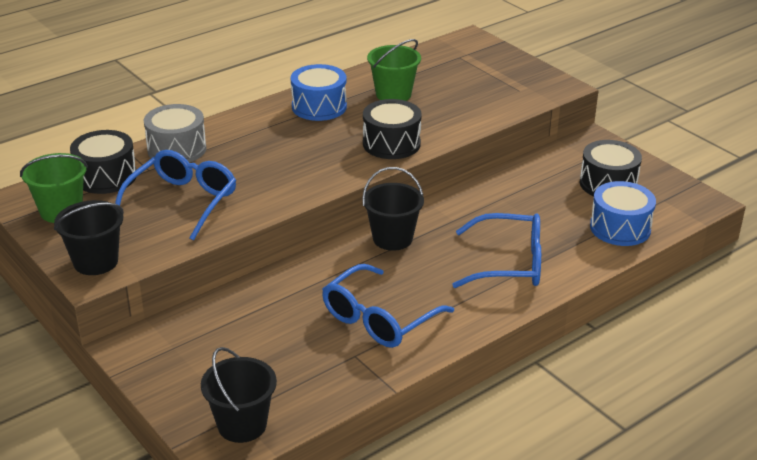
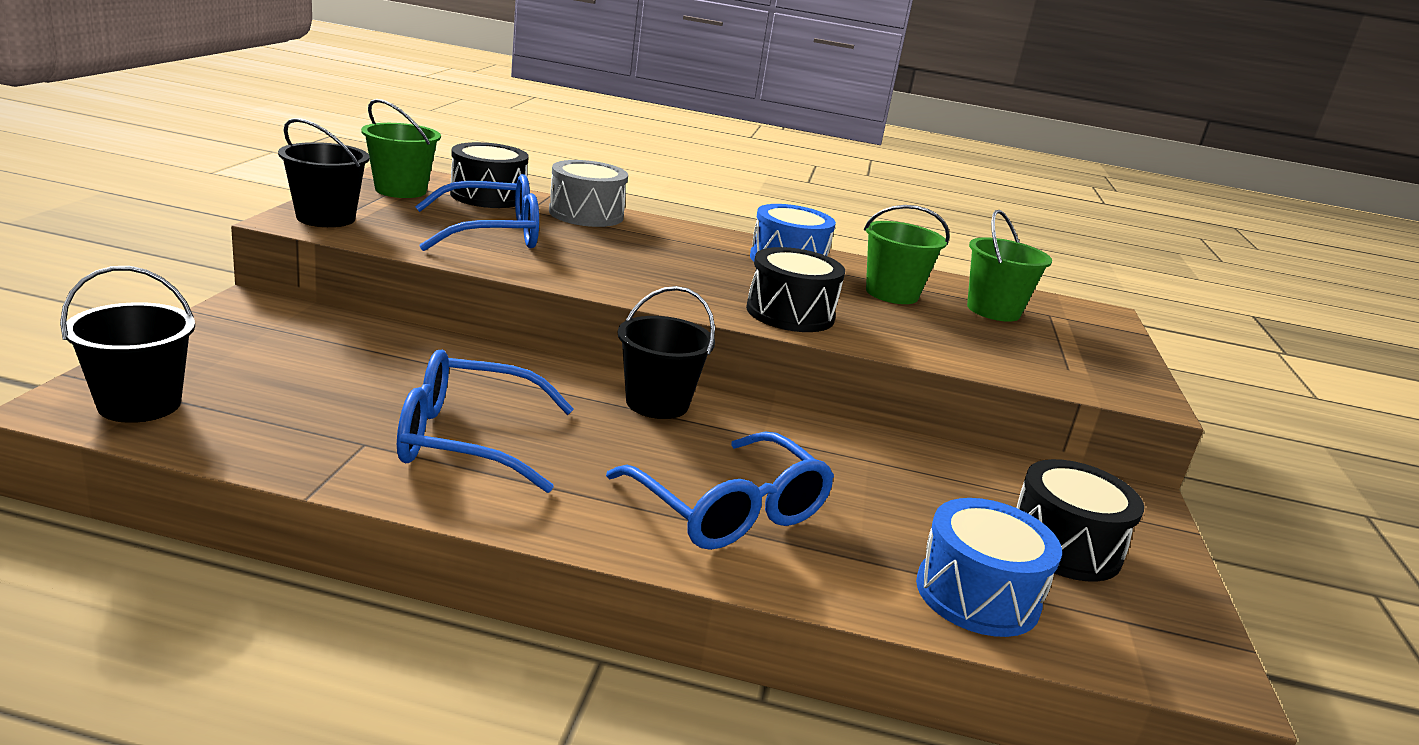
camera: 45 degrees right, 10 degrees down
(440, 73) = (993, 310): none -> green bucket

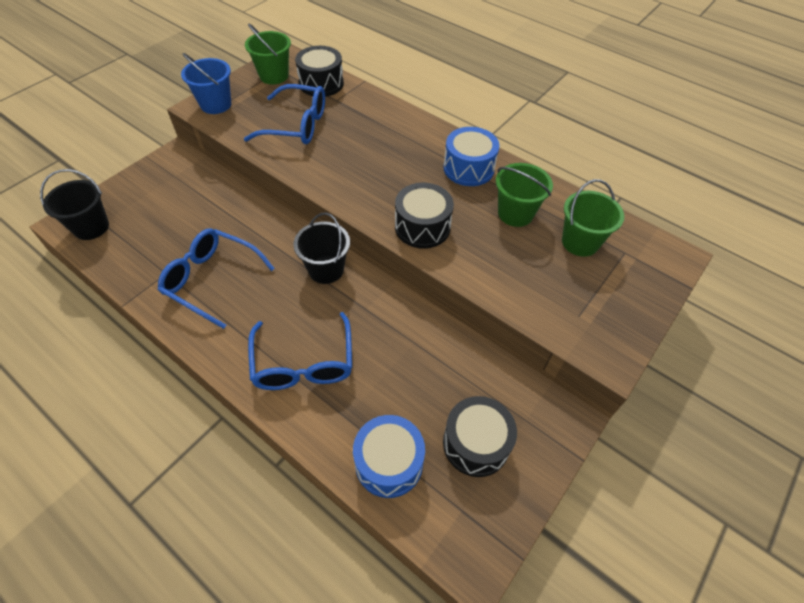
camera: 30 degrees right, 30 degrees up
(326, 218) = (216, 104): black bucket -> blue bucket
(586, 214) = (369, 106): grey drum -> none

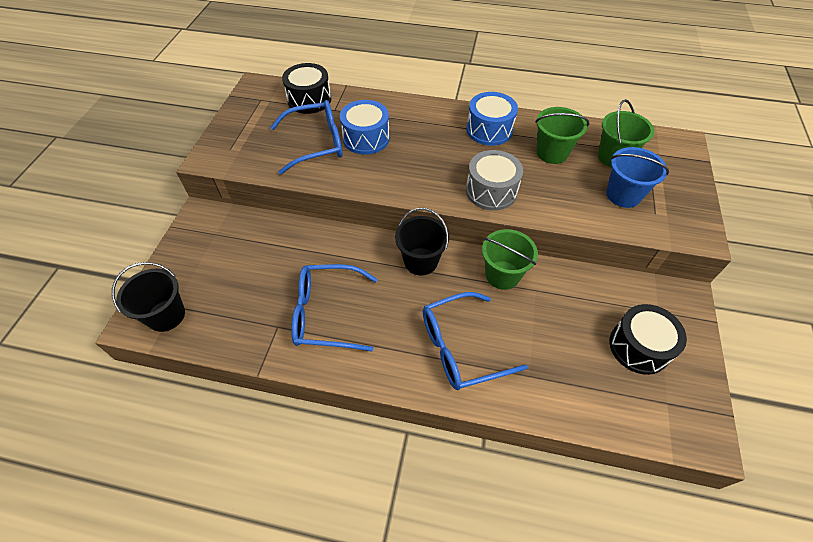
camera: 25 degrees left, 0 degrees up
(216, 104) = (224, 151): blue bucket -> blue bucket (623, 195)
(274, 76) = (259, 106): green bucket -> green bucket (502, 275)
(303, 362) = (462, 347): blue glasses -> blue glasses turned 105 degrees clockwise
(389, 463) = (589, 395): blue drum -> blue drum (366, 138)
(422, 227) = (491, 191): black drum -> grey drum

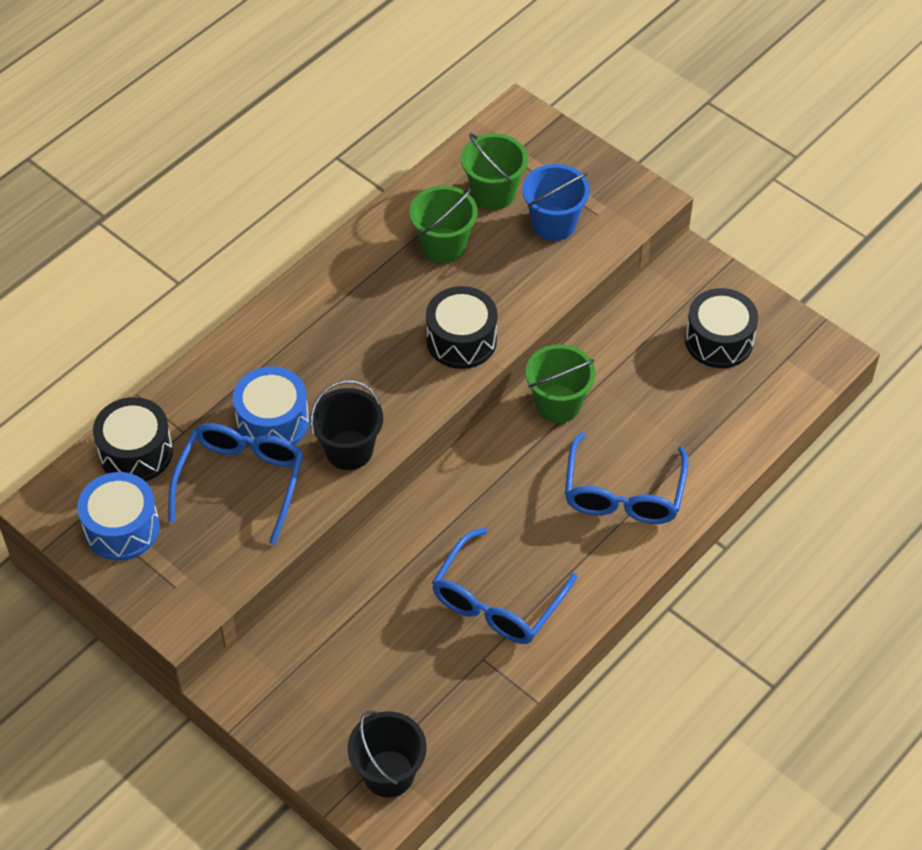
camera: 60 degrees left, 0 degrees up
(420, 261) = (485, 473): black bucket -> black bucket (349, 450)
(489, 130) = (357, 283): blue drum -> blue drum (122, 528)
(491, 191) = (461, 340): grey drum -> black drum

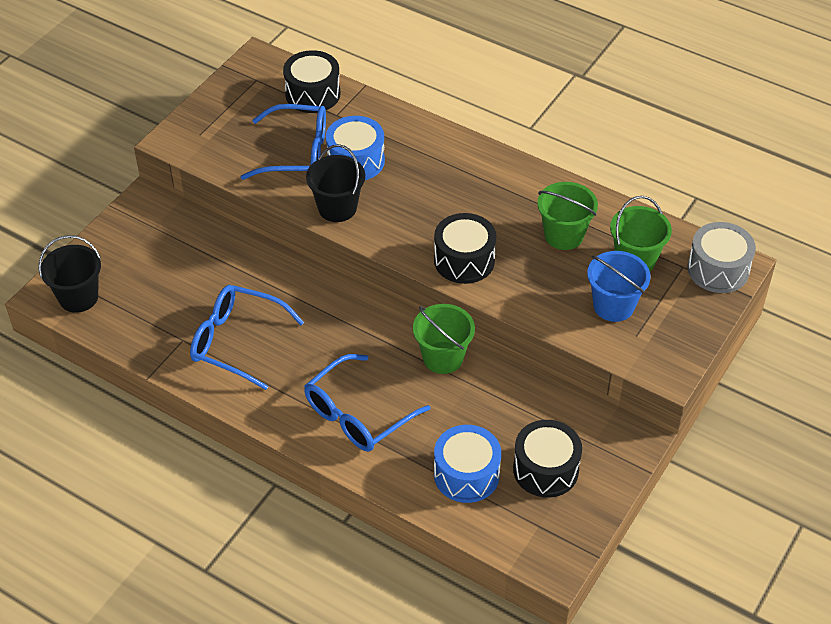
camera: 80 degrees right, 5 degrees down
(122, 528) = (245, 99): blue drum -> blue drum (466, 474)
(521, 130) = (718, 269): none -> grey drum
(623, 492) = (358, 414): blue glasses -> blue glasses turned 45 degrees counterclockwise

